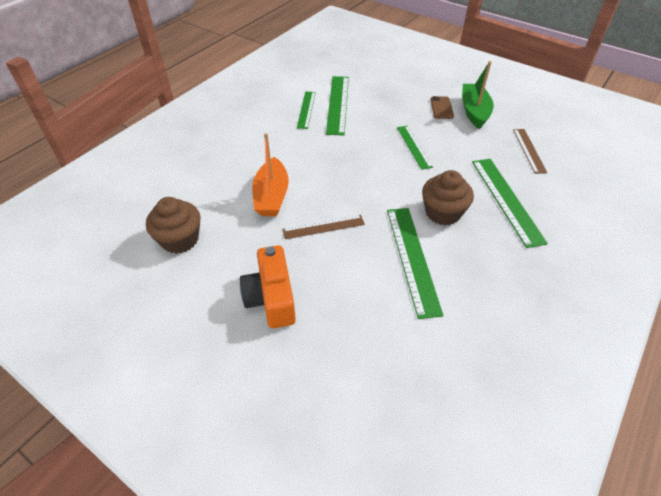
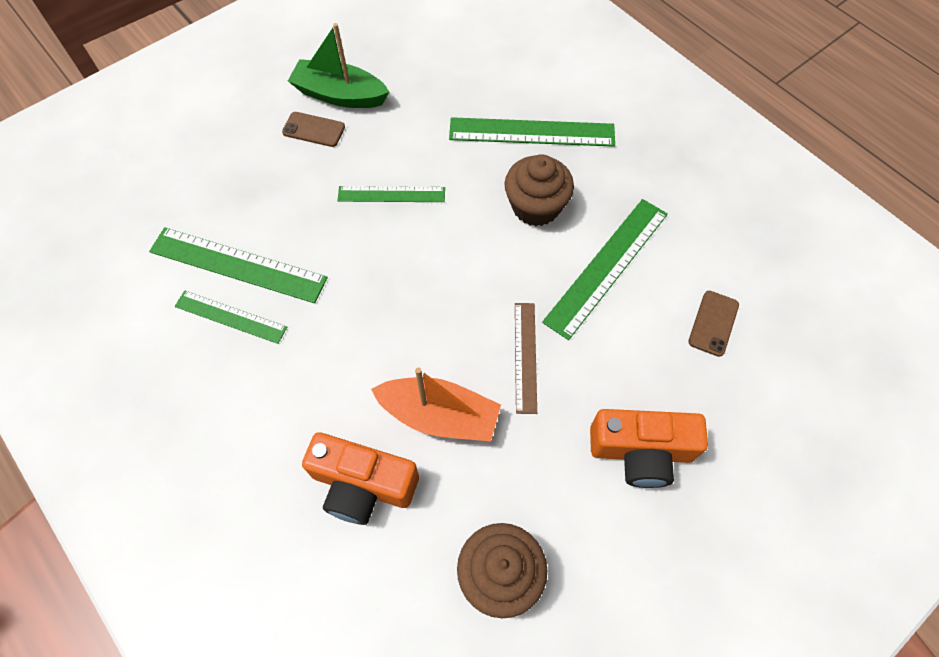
camera: 75 degrees left, 15 degrees up
(223, 175) = (362, 485): none -> orange camera
(392, 332) = (713, 323): none -> brown phone
(412, 258) = (606, 266): green ruler -> green ruler turned 60 degrees counterclockwise
(529, 150) = (447, 71): brown ruler -> none

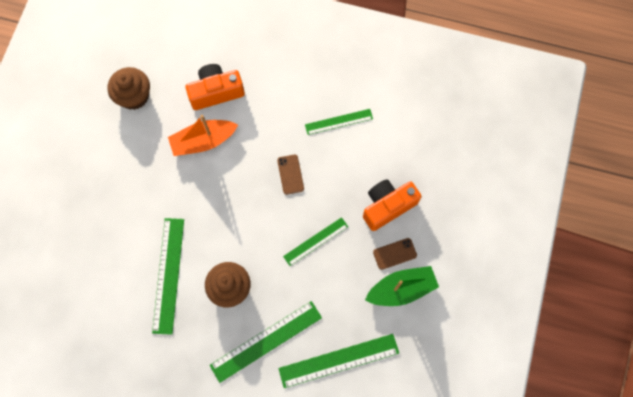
camera: 145 degrees right, 10 degrees up
(237, 265) = (360, 148): green ruler -> green ruler (338, 360)
(525, 356) = (181, 196): brown ruler -> none
(641, 451) = (100, 185): orange camera -> orange camera (387, 206)
(713, 323) = (94, 277): brown phone -> brown phone (290, 174)

